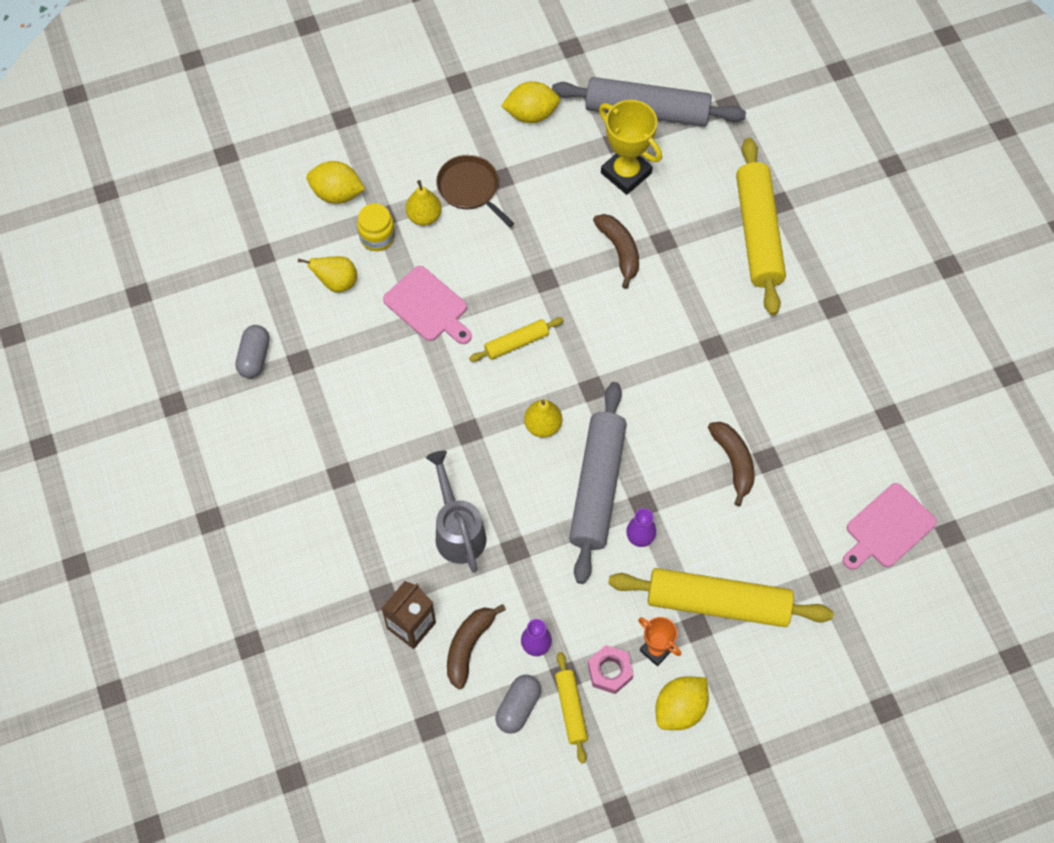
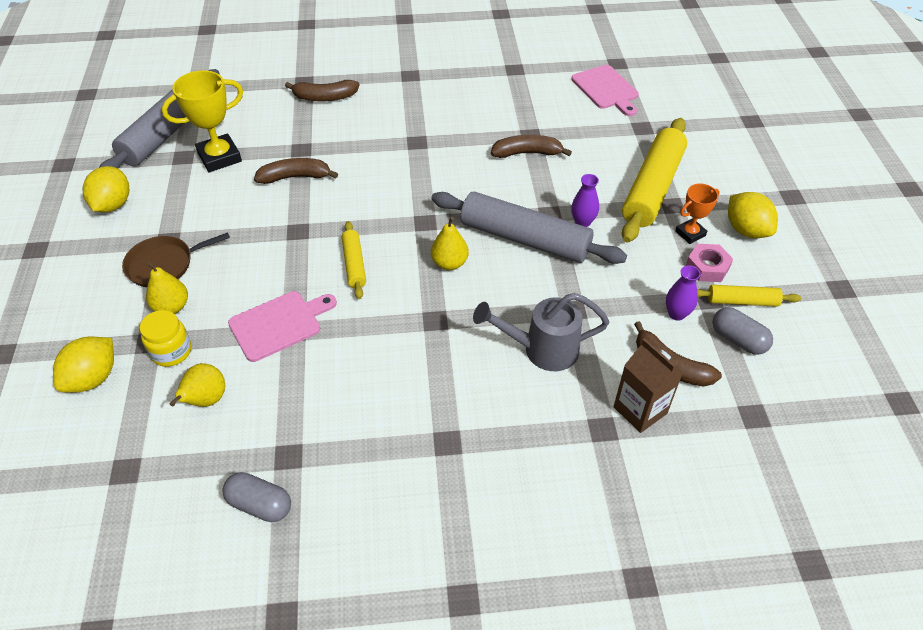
camera: 75 degrees left, 15 degrees down
(758, 233) = (325, 97): yellow rolling pin -> brown banana

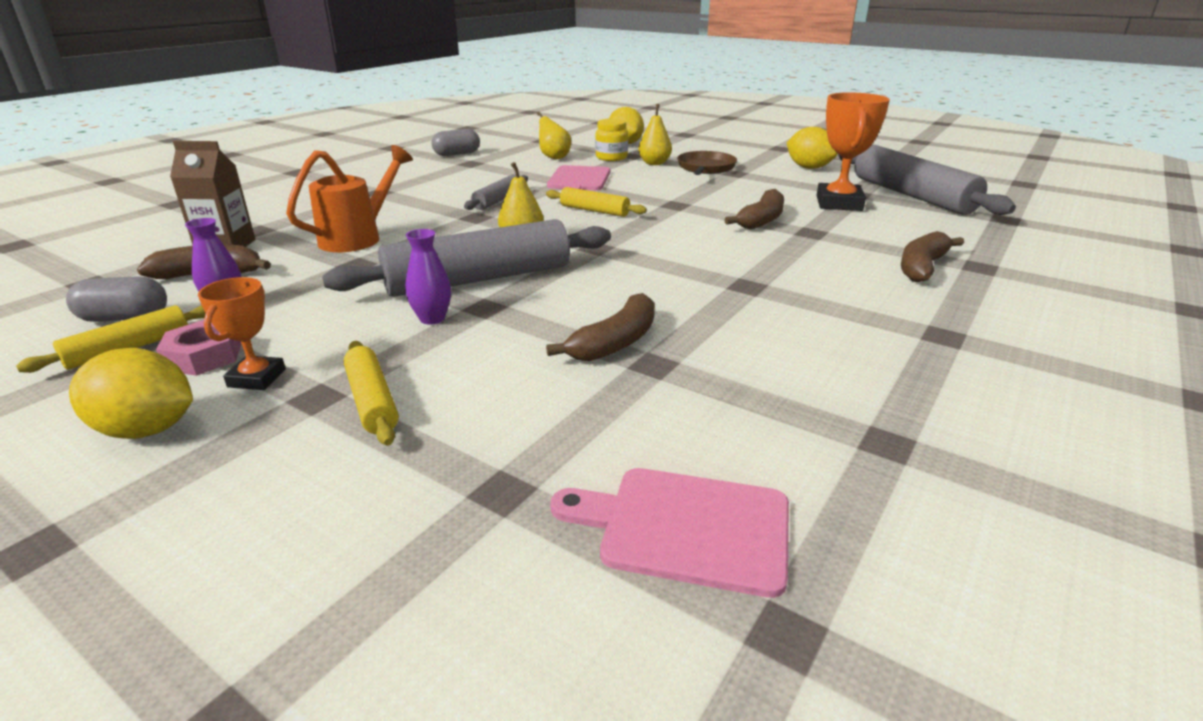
camera: 130 degrees right, 20 degrees down
(219, 157) = (839, 203): yellow trophy -> orange trophy
(385, 336) = (498, 200): none -> grey rolling pin
(542, 350) = (358, 238): grey watering can -> orange watering can
(652, 188) = (372, 401): yellow rolling pin -> yellow rolling pin, size x0.50

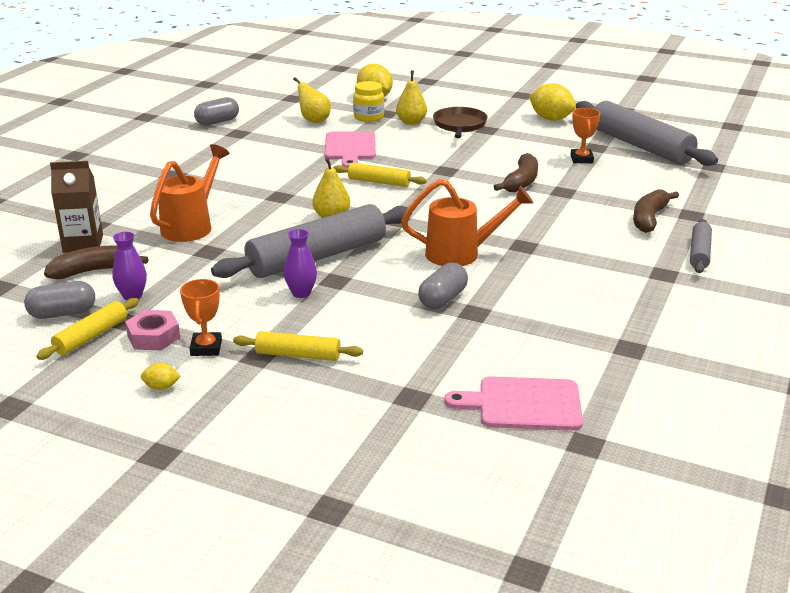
camera: 10 degrees left, 0 degrees up
(147, 430) = (161, 387): yellow lemon -> yellow lemon, size x0.47
(372, 401) = (298, 355): yellow rolling pin -> yellow rolling pin turned 45 degrees counterclockwise
(498, 200) = (289, 176): grey rolling pin -> grey rolling pin (699, 253)
(615, 342) = (443, 299): brown banana -> grey capsule
(662, 289) = (461, 253): none -> orange watering can
(839, 203) = (581, 159): orange trophy -> orange trophy, size x0.58

